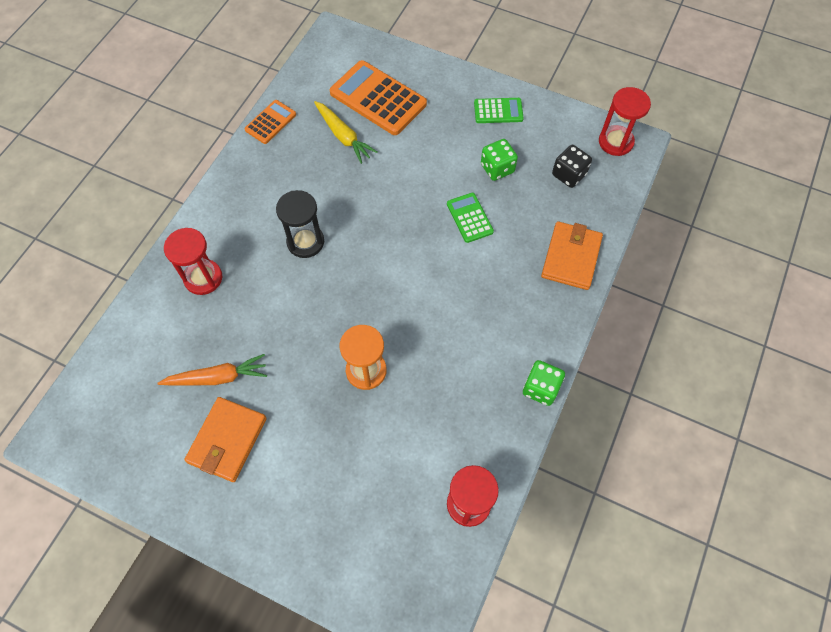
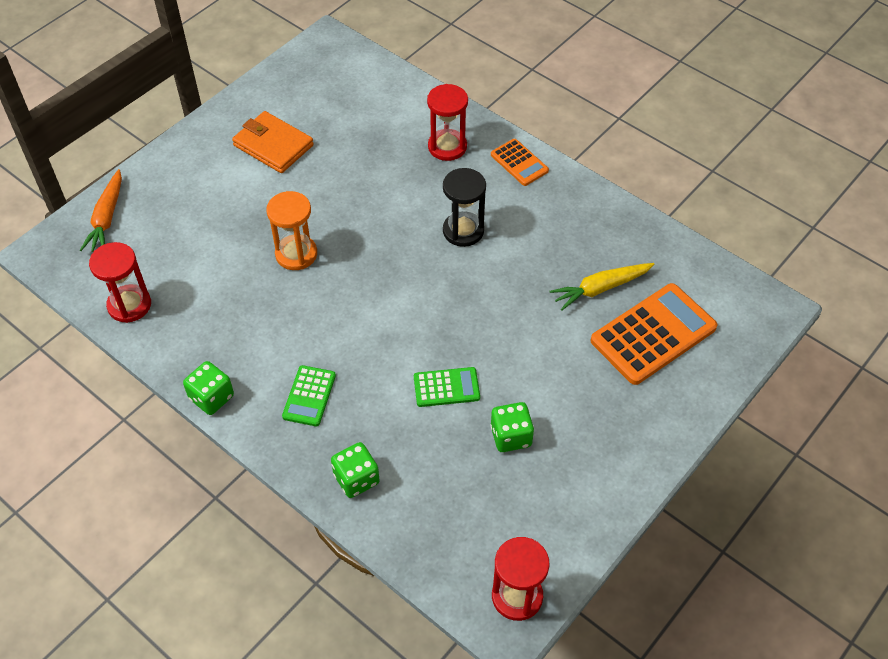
camera: 105 degrees right, 10 degrees down
(217, 377) = (336, 145): orange carrot -> orange carrot (107, 218)
(270, 122) = (637, 225): orange calculator -> orange calculator (519, 163)
(498, 111) = (604, 464): green calculator -> green calculator (309, 396)
(569, 175) = (478, 517): black dice -> none
(571, 257) = (356, 479): orange wallet -> green dice

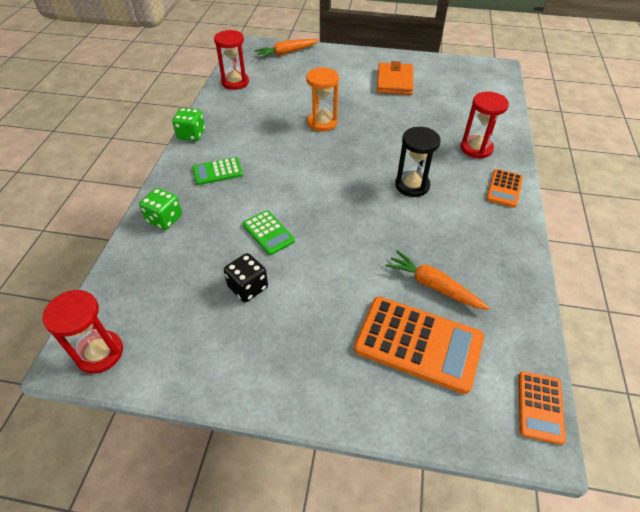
camera: 60 degrees right, 5 degrees down
(511, 436) = (248, 287): green dice -> black dice
(600, 288) = (433, 286): yellow carrot -> orange carrot
(751, 290) = (540, 407): none -> orange calculator

